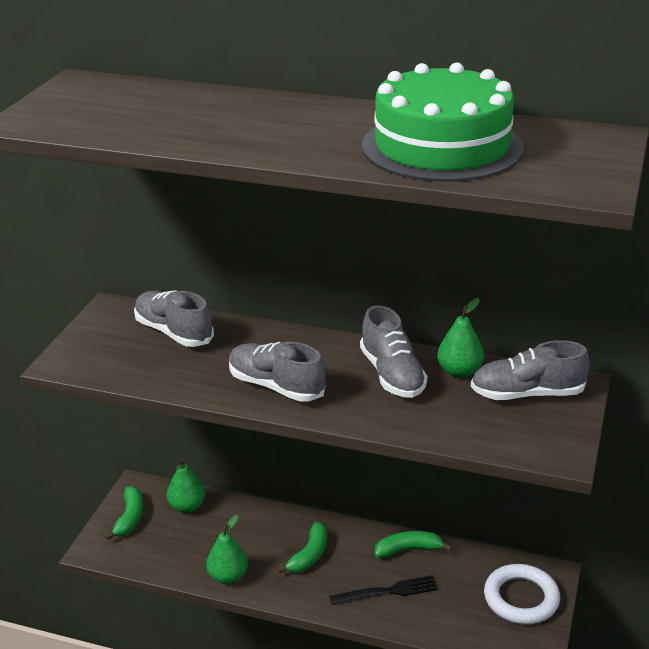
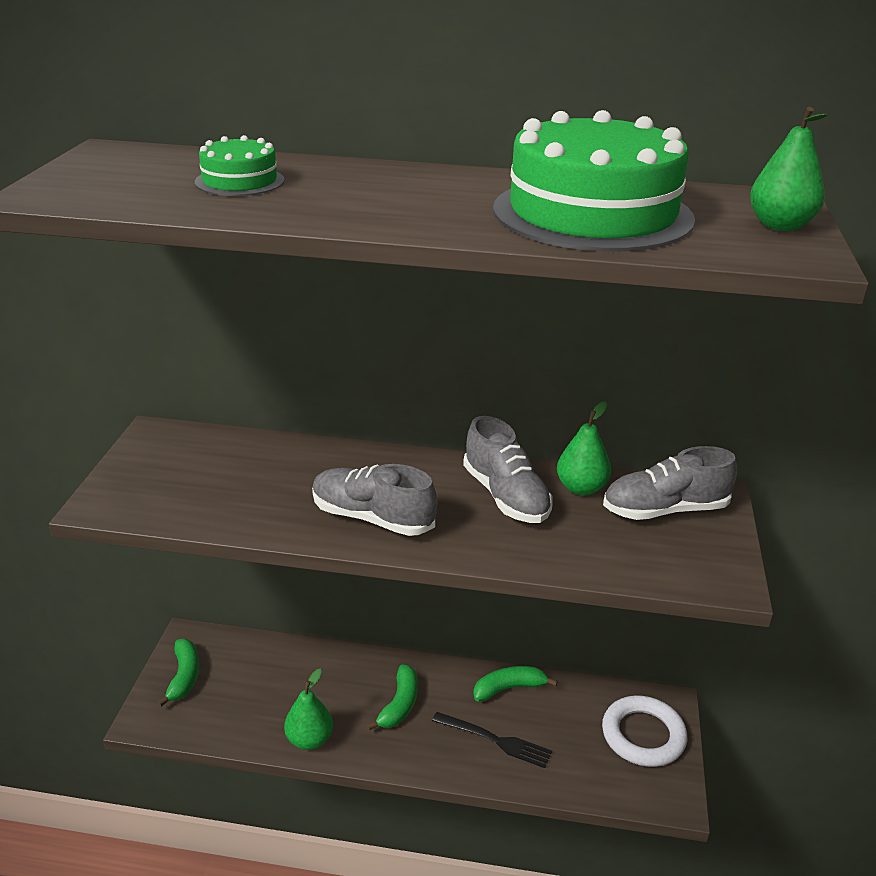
camera: 10 degrees left, 0 degrees up
(173, 112) = (239, 181): none -> green cake
(174, 332) = (236, 459): grey shoe -> none
(187, 506) = (250, 657): green pear -> green pear (780, 226)
(388, 591) = (496, 740): black fork -> black fork turned 45 degrees clockwise

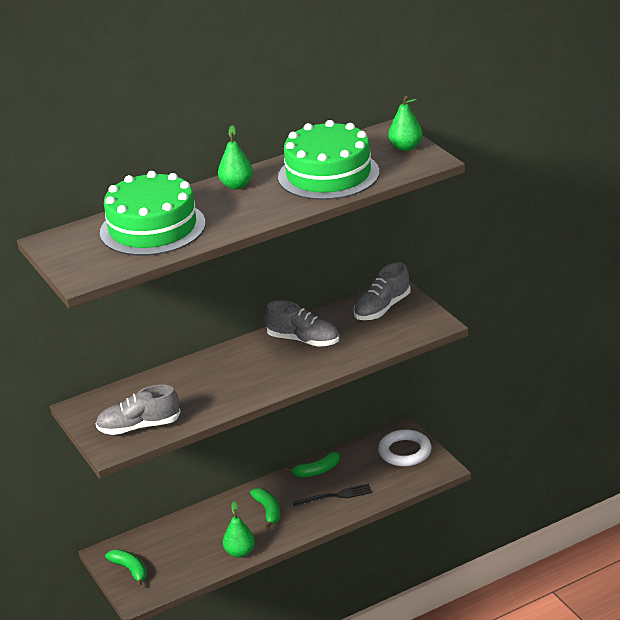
camera: 35 degrees left, 0 degrees up
(239, 181) = (152, 228): green cake -> green cake, size x2.13
(372, 518) = (255, 382): grey shoe -> grey shoe (139, 427)
(509, 688) = (317, 471): green banana -> green banana turned 150 degrees counterclockwise
(581, 488) = (333, 318): green pear -> green pear (236, 185)

